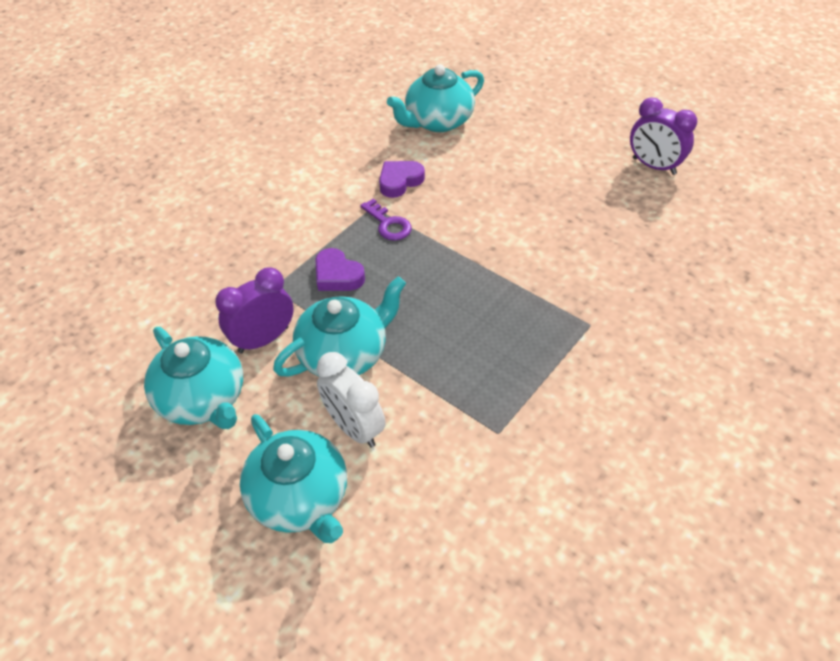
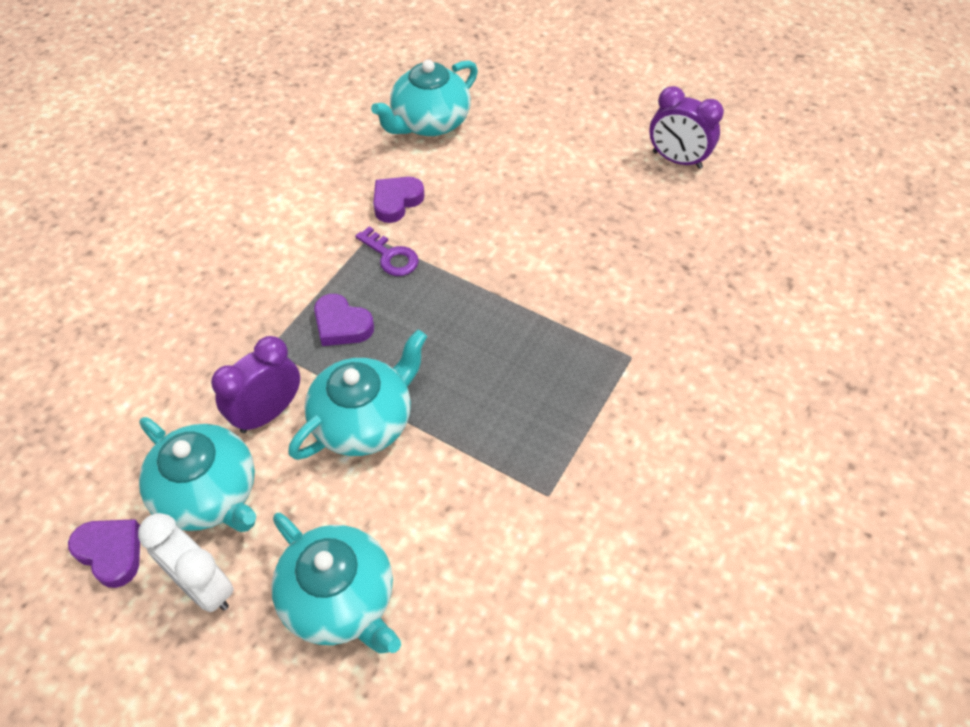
camera: 10 degrees left, 5 degrees up
(114, 437) = (111, 553): none -> purple heart
(354, 428) = (388, 508): white clock -> white clock (203, 586)

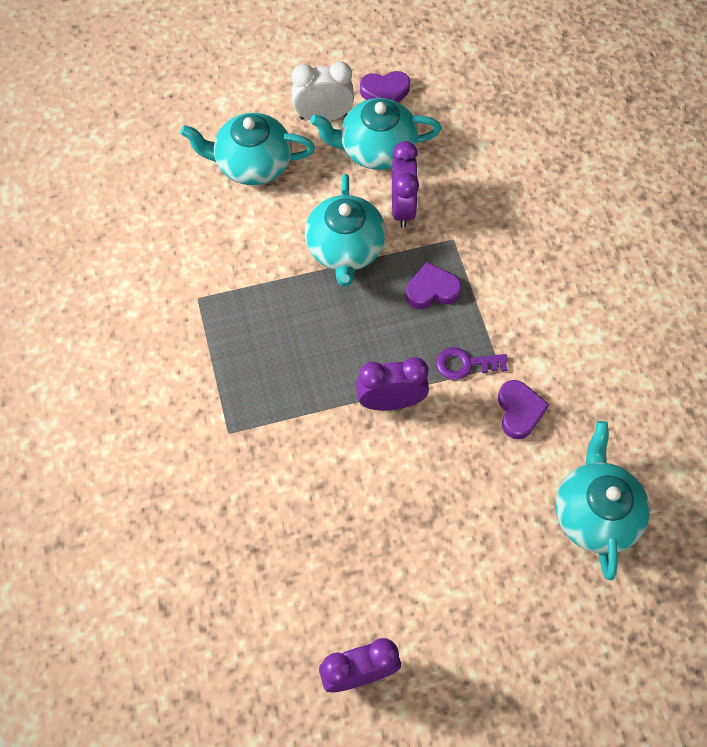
camera: 135 degrees right, 10 degrees up
(477, 277) = (391, 401): none -> purple clock

